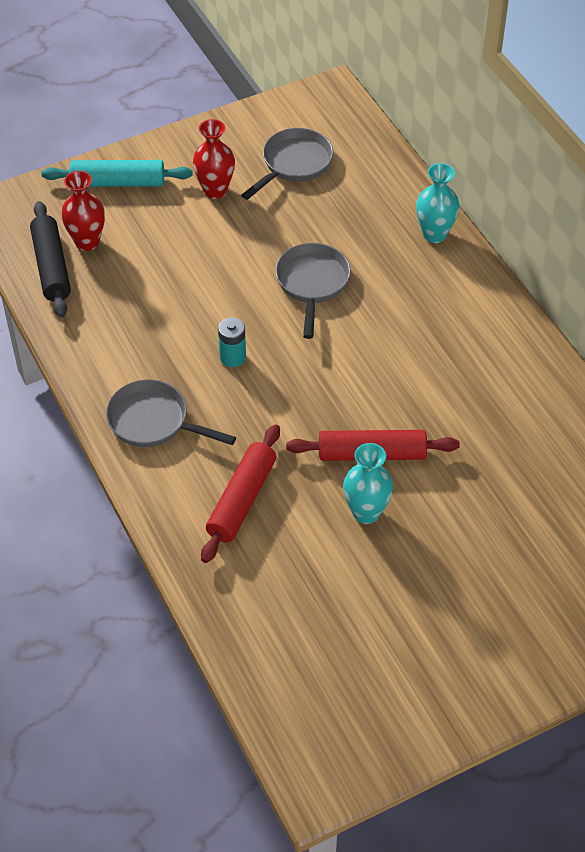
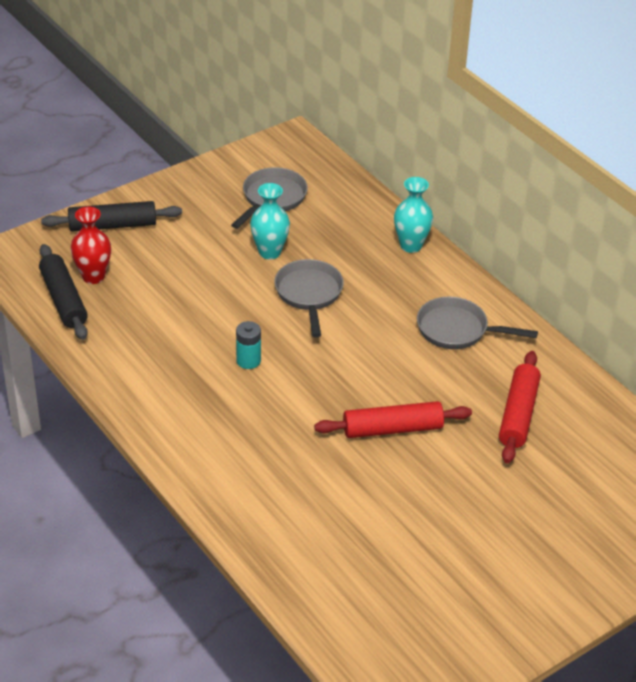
camera: 10 degrees left, 10 degrees down
(118, 182) = (112, 225): turquoise rolling pin -> black rolling pin
(153, 421) = (185, 420): grey pan -> grey pan (457, 330)
(215, 190) = (204, 225): red vase -> none
(242, 500) = (281, 478): red rolling pin -> red rolling pin (518, 414)
(366, 512) = (397, 478): turquoise vase -> turquoise vase (269, 252)

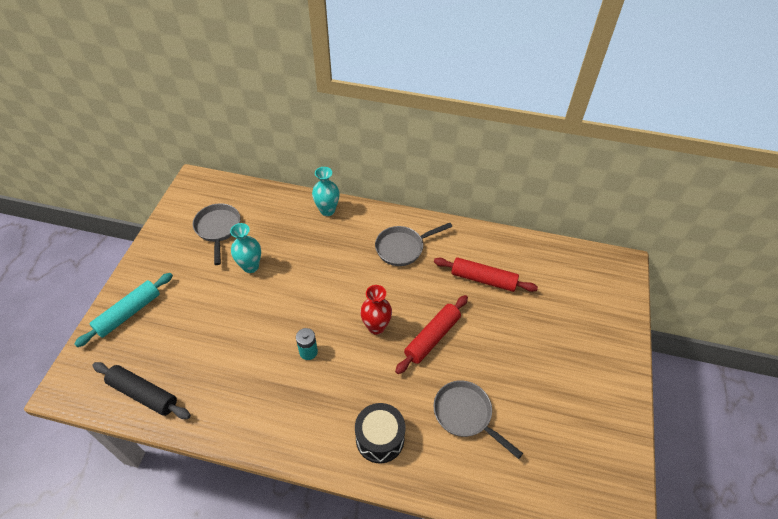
camera: 40 degrees left, 10 degrees up
(93, 276) = (149, 361): red vase -> red vase (376, 327)
(112, 225) = (128, 313): black rolling pin -> turquoise rolling pin
(240, 473) = (380, 438): none -> black drum
(309, 294) = (301, 280): grey pan -> grey pan (465, 414)
(518, 414) = (483, 279): red rolling pin -> red rolling pin turned 45 degrees counterclockwise

